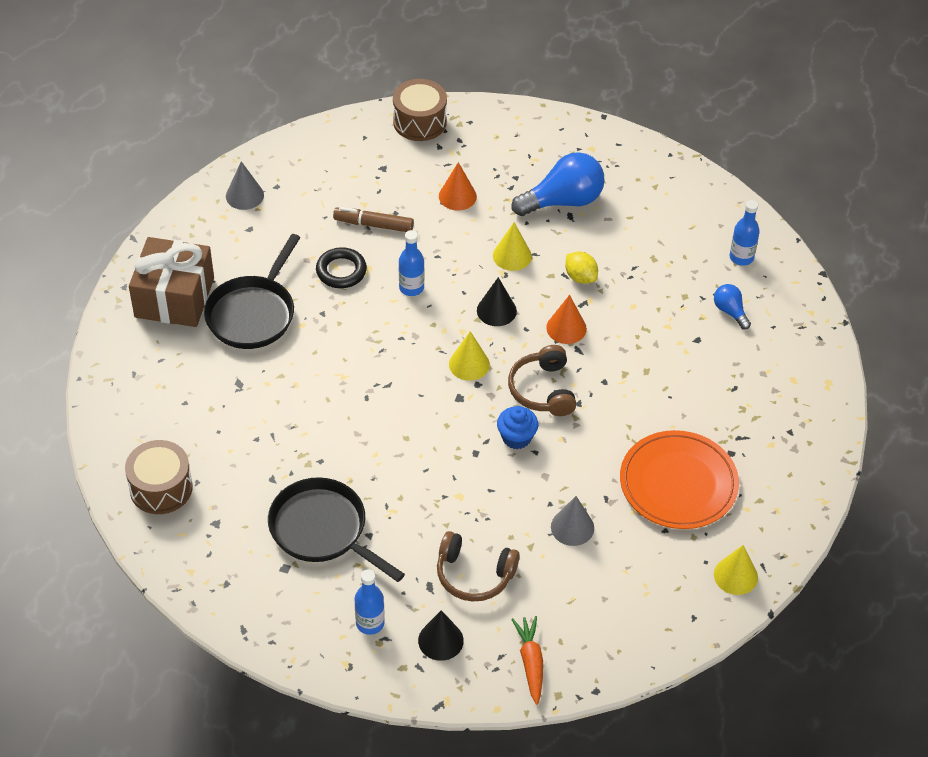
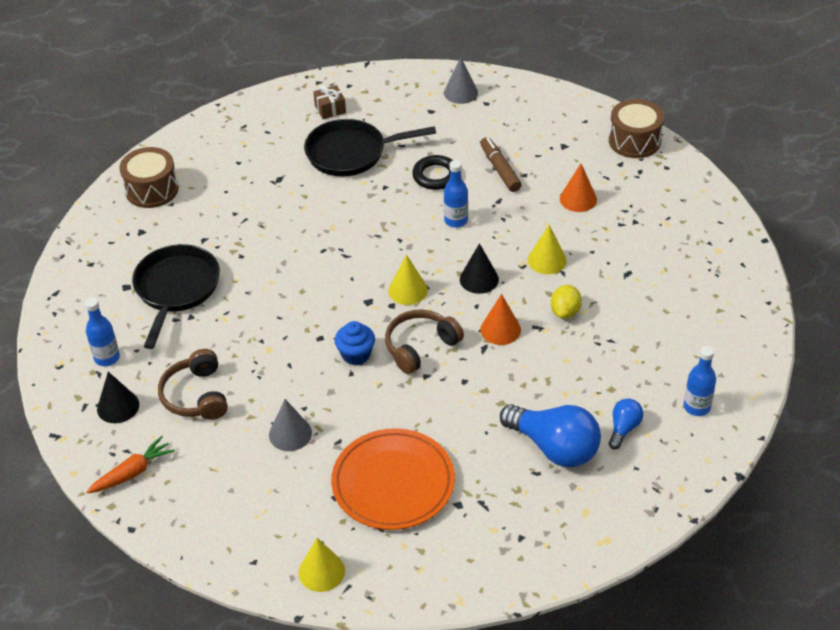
camera: 60 degrees right, 5 degrees down
(174, 297) = (330, 109): brown gift -> brown gift, size x0.43
(563, 201) = (639, 261): blue light bulb -> blue light bulb (554, 447)

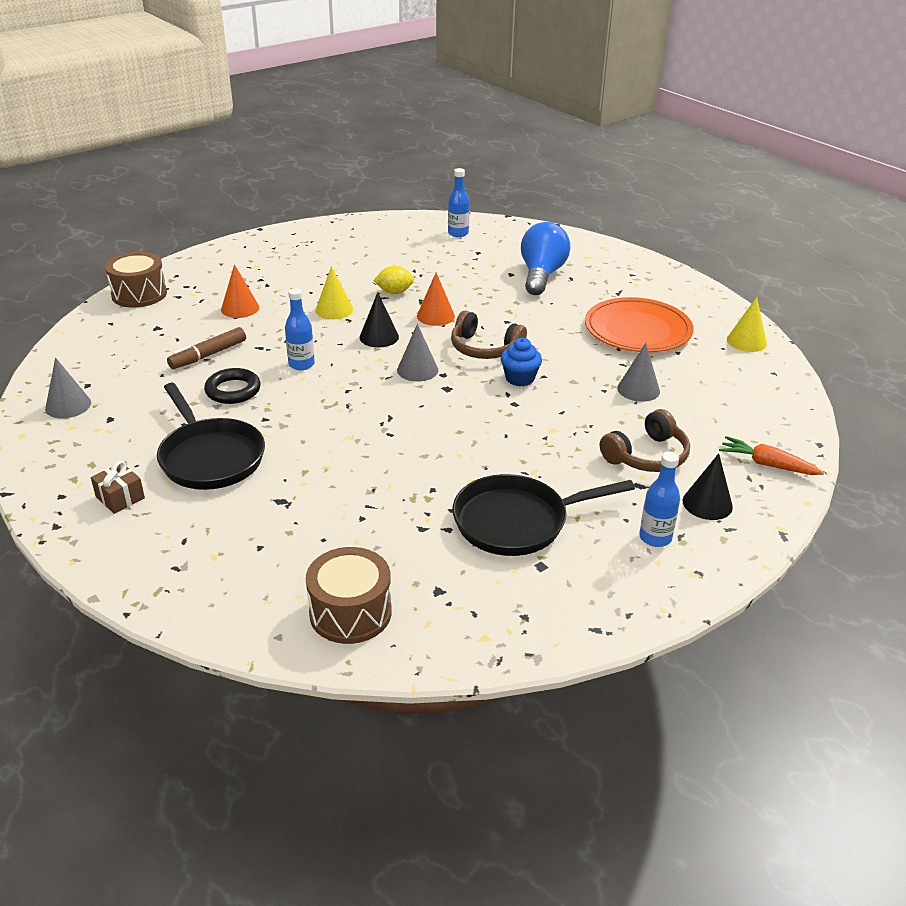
camera: 115 degrees left, 10 degrees down
(408, 290) = (417, 370): yellow cone -> grey cone
(623, 428) = (500, 254): blue light bulb -> none

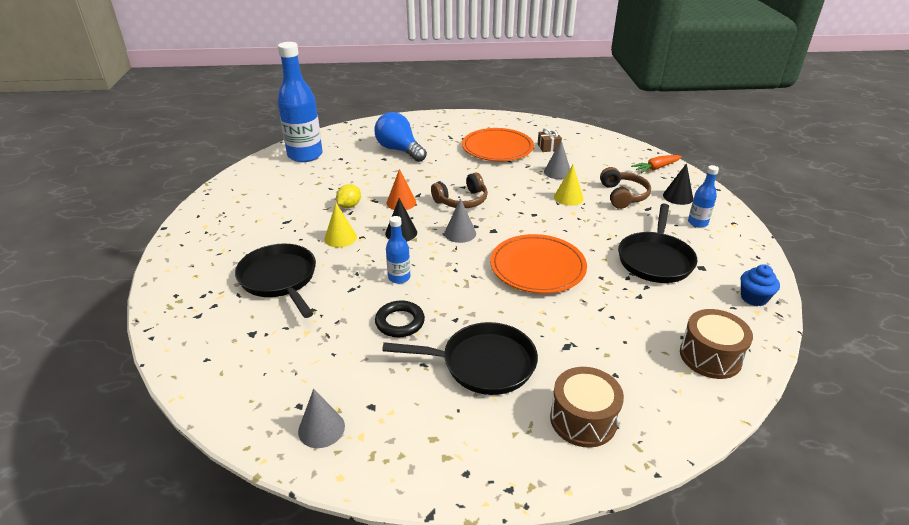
camera: 55 degrees left, 0 degrees up
(120, 498) = (498, 434): brown gift -> brown gift (548, 147)
(139, 294) = (178, 326): brown drum -> brown drum (583, 419)
(208, 355) = (332, 318): brown marker -> none
(240, 308) = (280, 279): orange cone -> black pan
(405, 439) = (537, 267): none -> orange plate
(458, 233) = (305, 155): blue bottle -> blue bottle, size x2.09
(520, 378) = (509, 202): blue cupcake -> blue cupcake (754, 298)
(746, 341) = (542, 126): yellow cone -> yellow cone (568, 197)

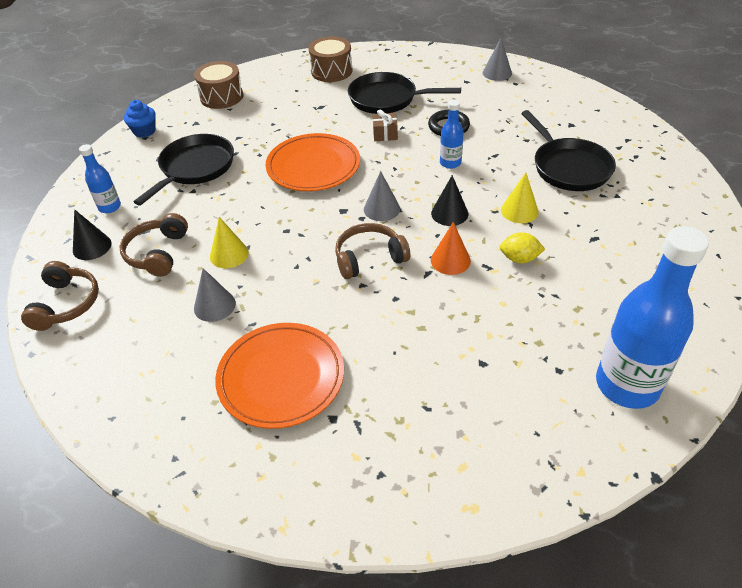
camera: 170 degrees left, 10 degrees up
(349, 206) = (519, 259): yellow lemon -> yellow lemon turned 60 degrees clockwise
(399, 150) = (456, 386): blue light bulb -> none
(548, 147) = (192, 373): brown gift -> brown gift (385, 134)
(656, 168) = (66, 304): orange carrot -> brown headphones

